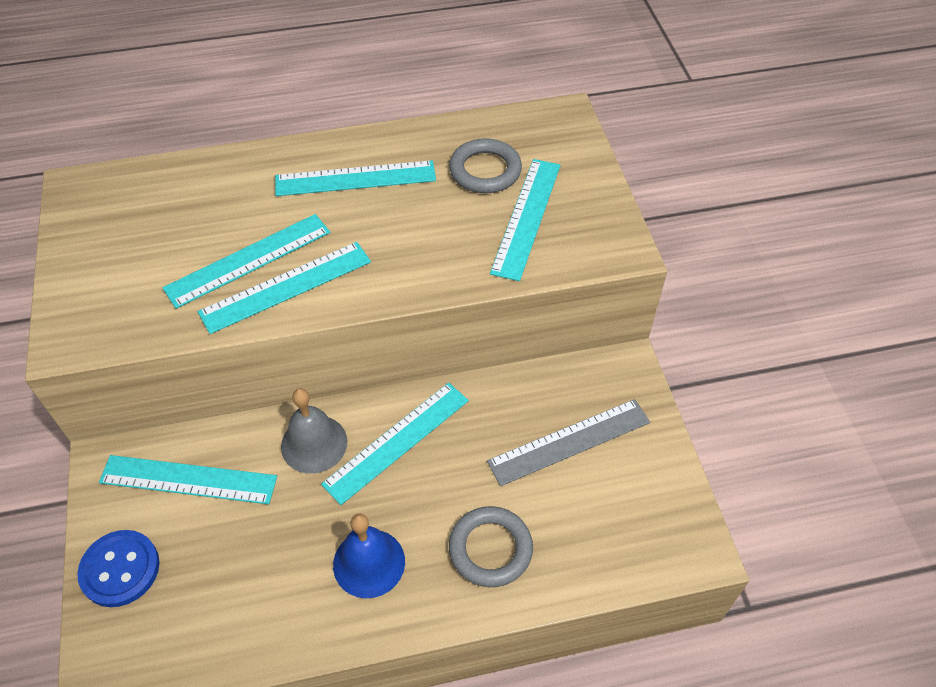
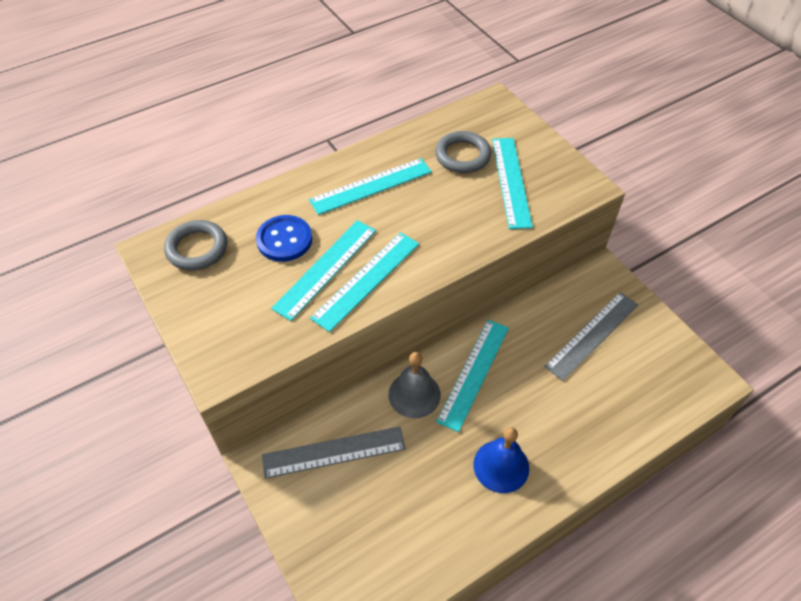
camera: 20 degrees left, 0 degrees up
(120, 569) = (318, 537): blue button -> blue button (284, 240)
(188, 479) = (334, 452): turquoise ruler -> grey ruler
(490, 549) = (579, 427): grey ring -> grey ring (197, 248)

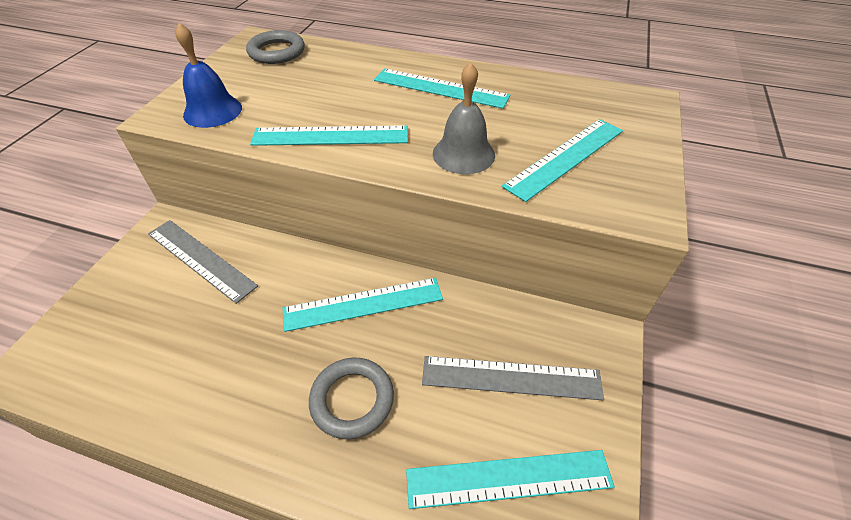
camera: 50 degrees right, 5 degrees down
(284, 240) = (328, 79): blue button -> none
(325, 268) = (320, 110): turquoise ruler -> turquoise ruler (508, 478)
(414, 394) = (302, 275): grey bell -> grey bell (463, 154)
(462, 155) = (550, 114): grey ring -> grey ring (352, 400)
(501, 466) = (268, 391): blue bell -> blue bell (212, 111)

